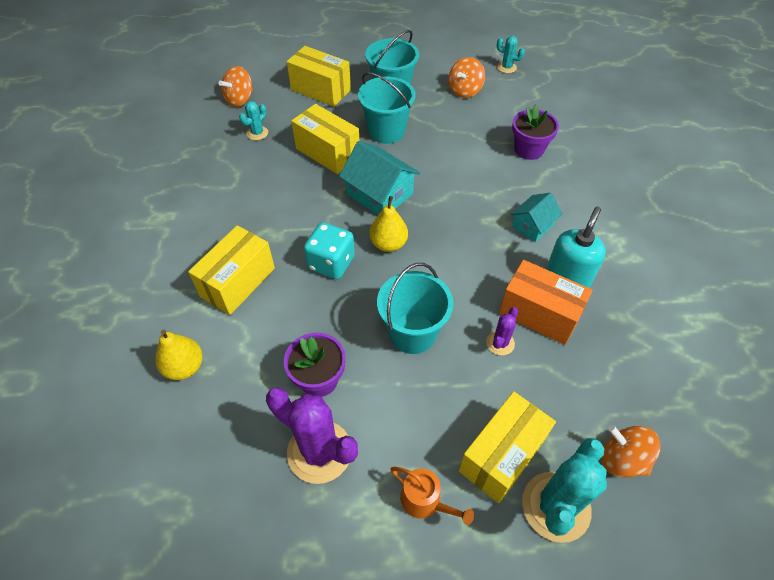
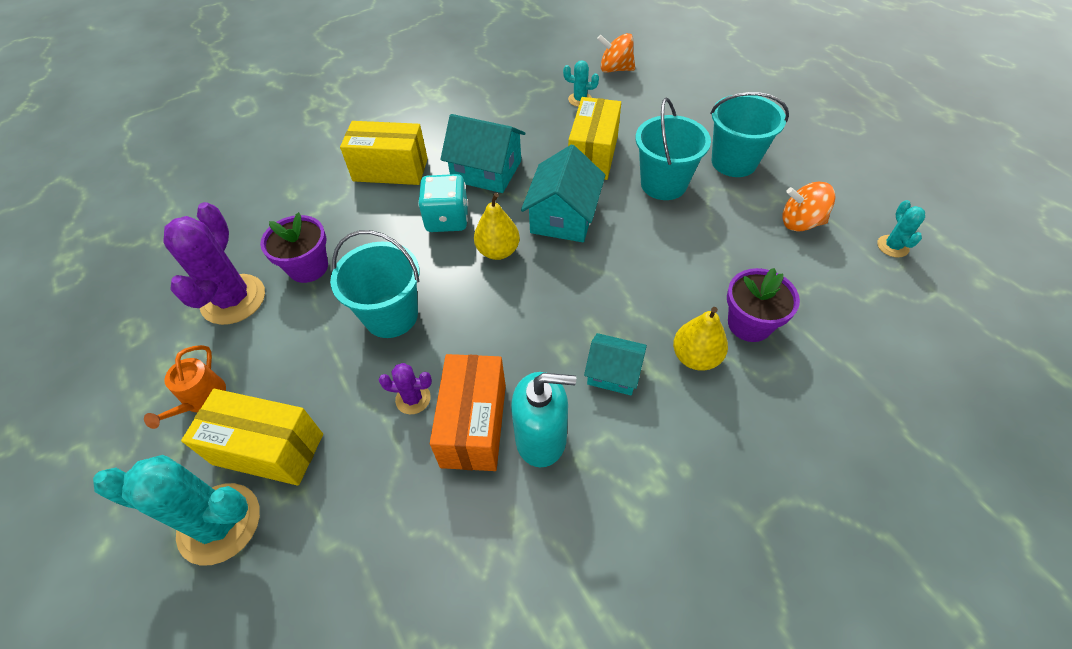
camera: 65 degrees right, 0 degrees up
(184, 367) = (289, 180): yellow pear -> yellow pear (695, 357)
(294, 219) = (486, 171): none -> turquoise house
(320, 90) = (681, 111): yellow box -> none
(622, 459) = (297, 583): orange spinning top -> none

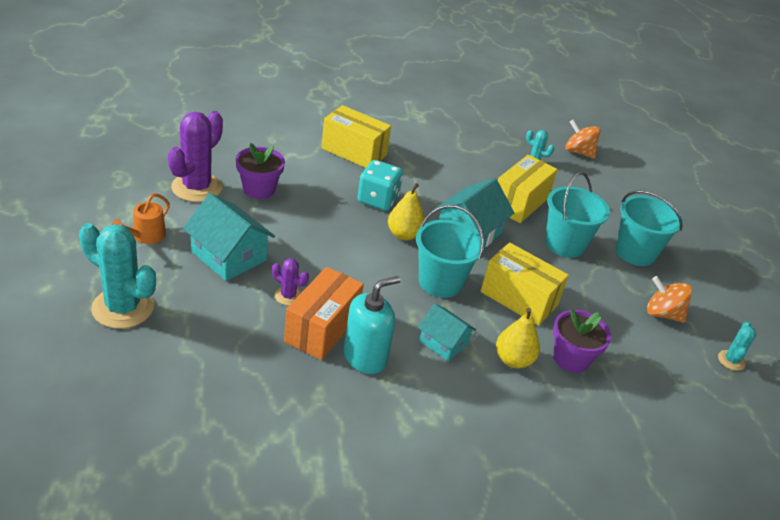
camera: 15 degrees right, 15 degrees down
(268, 449) = (175, 282): yellow box -> yellow box (518, 299)
(391, 315) = (301, 242): turquoise bucket -> turquoise bucket (440, 282)
(486, 171) = (427, 181): turquoise house -> turquoise house (229, 256)
(541, 439) = (365, 357): turquoise soap dispenser -> turquoise soap dispenser turned 60 degrees counterclockwise

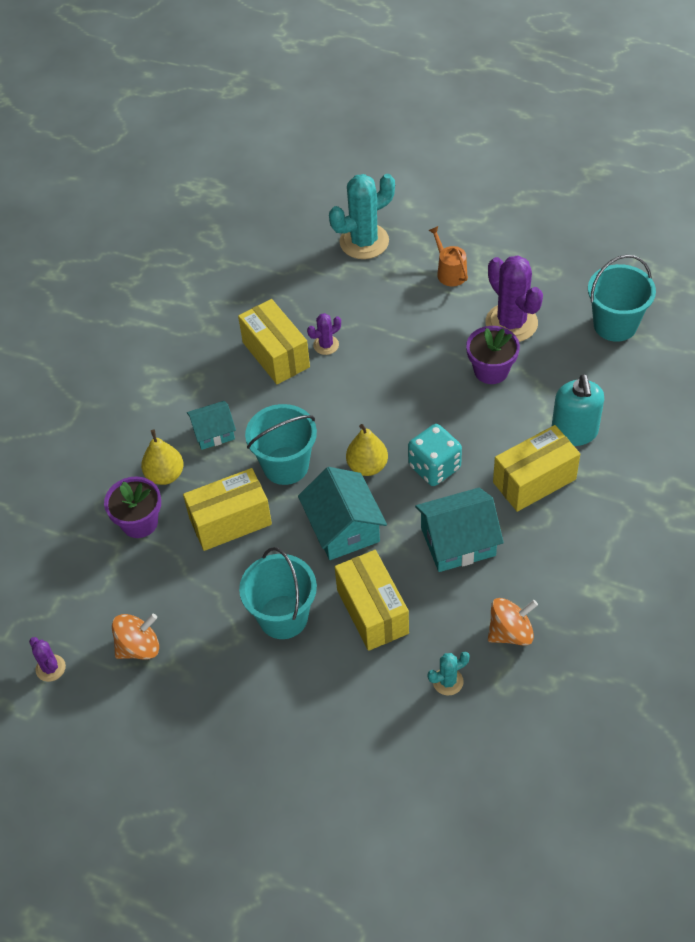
camera: 130 degrees right, 15 degrees up
(229, 256) = (397, 320): turquoise house -> turquoise house (458, 542)
(322, 329) = (276, 355): orange box -> yellow box
(365, 357) = (230, 372): turquoise soap dispenser -> turquoise soap dispenser (574, 432)
(578, 152) = (450, 760): orange spinning top -> orange spinning top (510, 632)
(635, 252) = (234, 688): turquoise bucket -> turquoise bucket (615, 325)
(731, 360) = (50, 668): turquoise cactus -> purple cactus

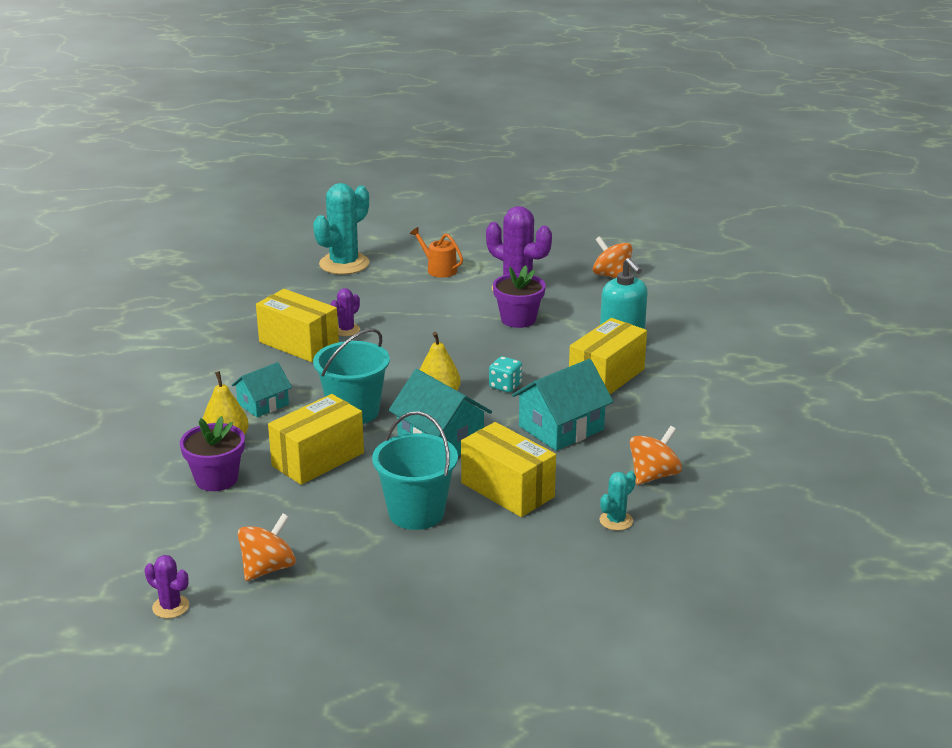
camera: 25 degrees left, 25 degrees down
(434, 467) = (505, 386): turquoise dice -> turquoise dice, size x0.62
(615, 325) = (611, 276): turquoise bucket -> orange spinning top

